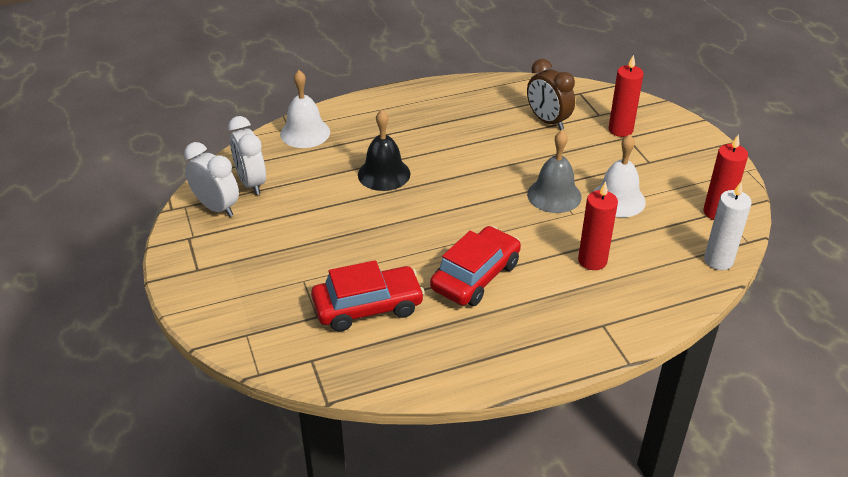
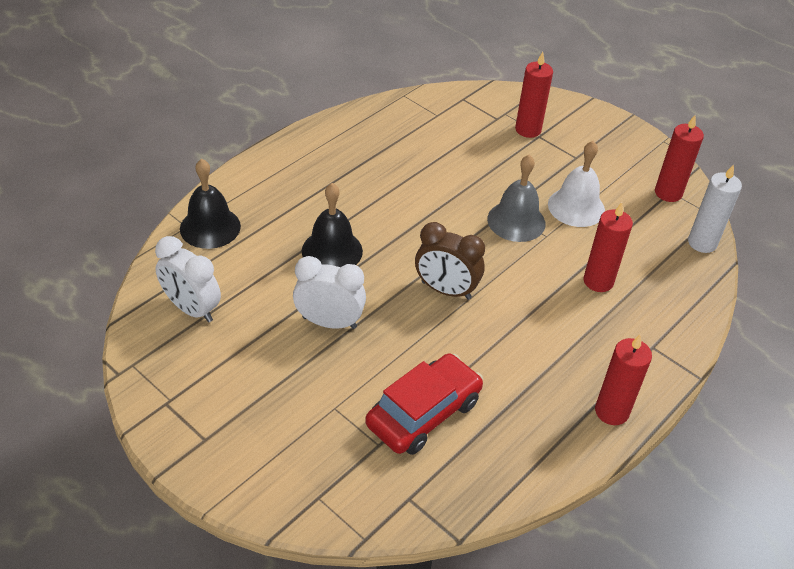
camera: 30 degrees left, 5 degrees up
(216, 207) = (172, 353): white clock -> white clock (329, 322)
(305, 133) = (210, 227): white bell -> black bell
(475, 276) = (504, 337): red car -> none
(525, 359) = (611, 411): none -> red candle
(547, 121) = (454, 139): brown clock -> brown clock (446, 290)

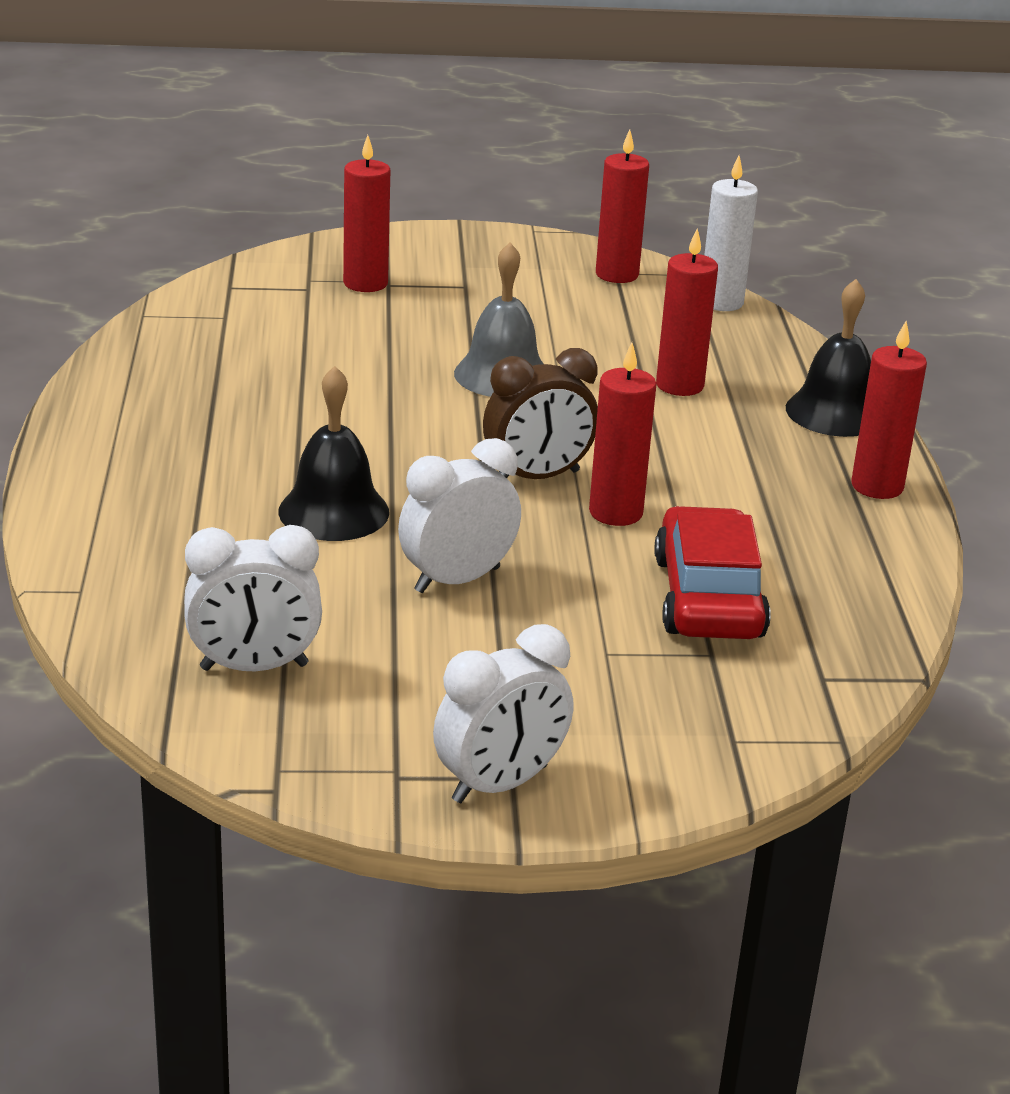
camera: 45 degrees left, 15 degrees down
(195, 439) = (500, 784): none -> white clock
(210, 227) = (119, 573): black bell -> black bell (835, 412)
(452, 335) = (616, 512): none -> red candle
(576, 207) = (544, 331): white bell -> none

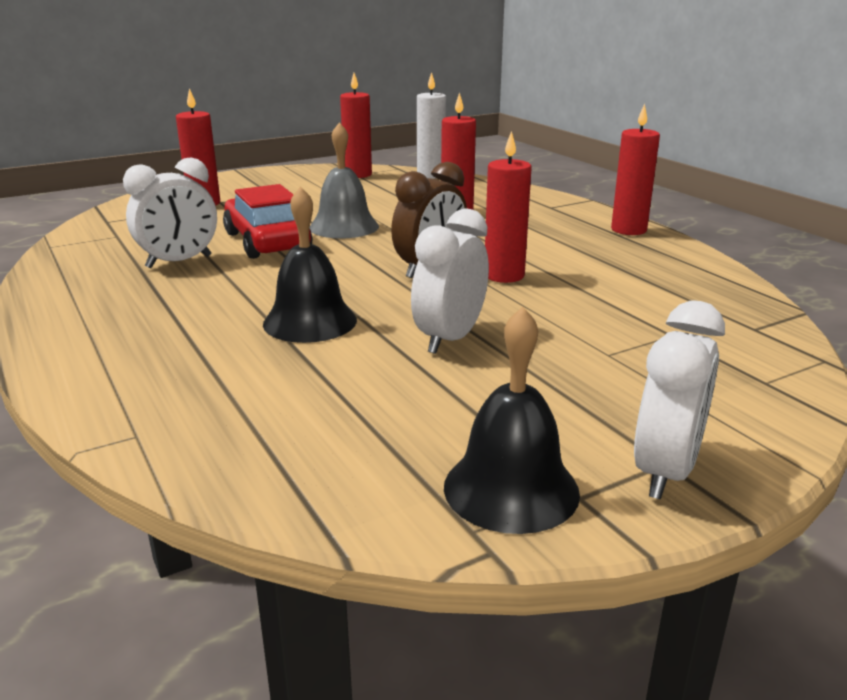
camera: 25 degrees left, 5 degrees down
(254, 667) = (359, 448): white clock -> white clock (179, 262)
(708, 597) = (623, 304): red car -> red car (267, 241)
(835, 412) = (557, 205): black bell -> black bell (511, 489)

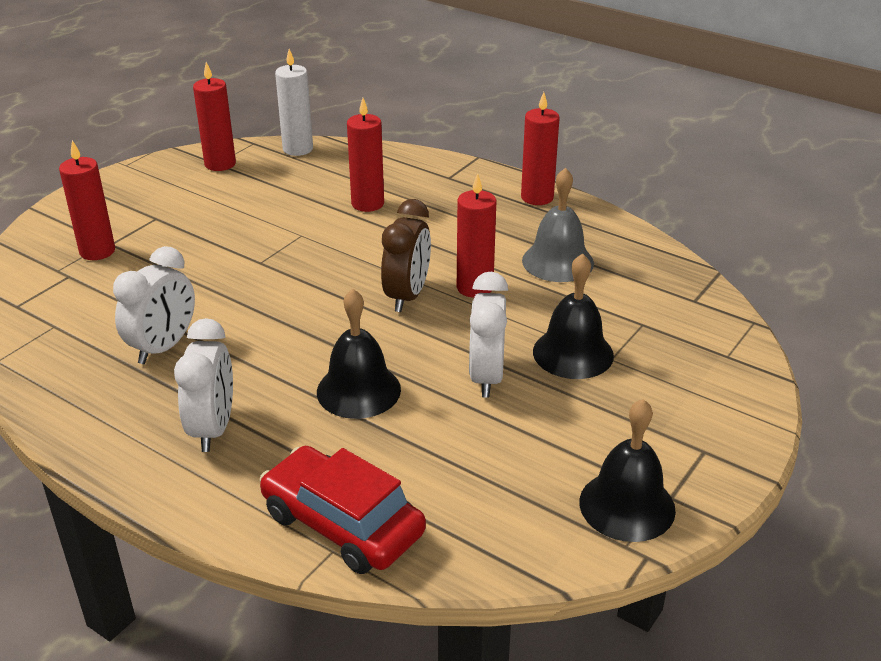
camera: 25 degrees left, 10 degrees up
(267, 241) = (223, 295): red car -> red car (342, 524)
(344, 227) = (279, 254): grey bell -> grey bell (558, 261)
(566, 340) = (573, 353): none -> black bell
(666, 471) = (709, 458): white clock -> white clock (213, 429)

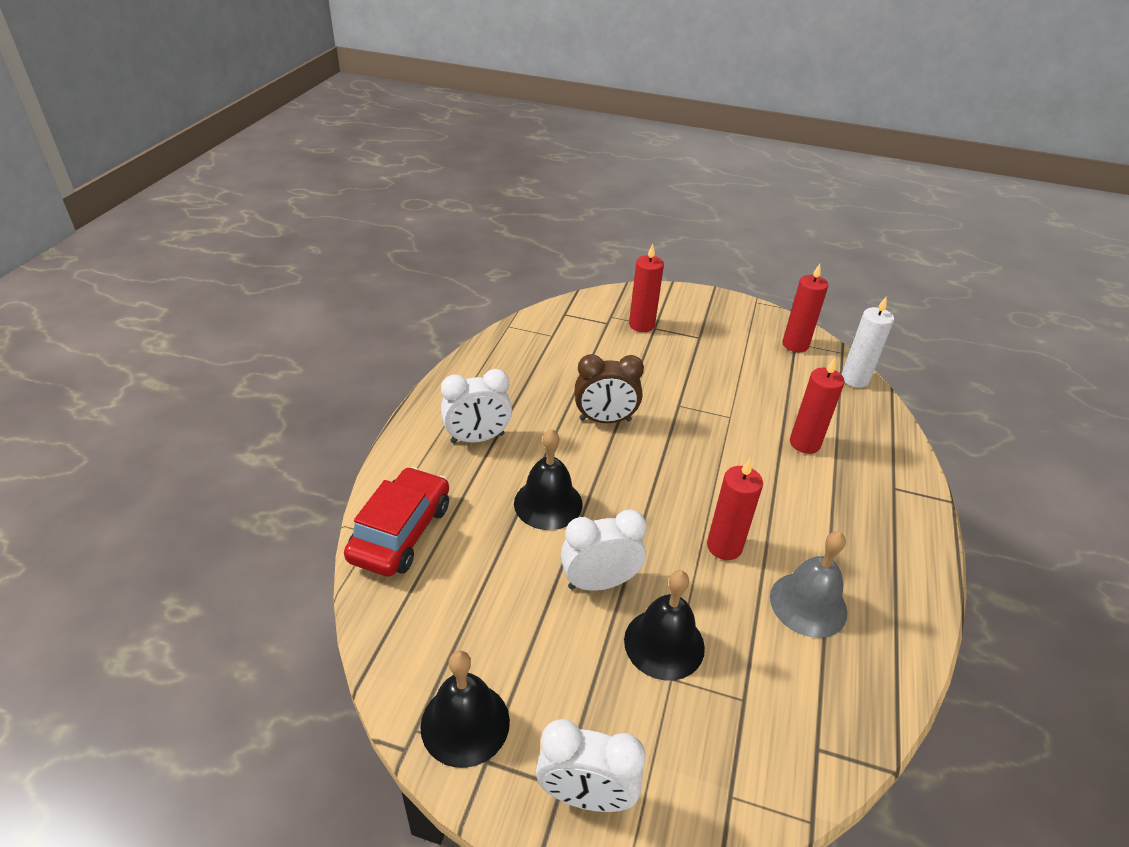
camera: 70 degrees right, 5 degrees up
(163, 347) = (552, 389): white clock -> white clock (586, 796)
(407, 296) = (684, 503): brown clock -> brown clock (605, 420)
(537, 197) = (913, 565): red candle -> none

